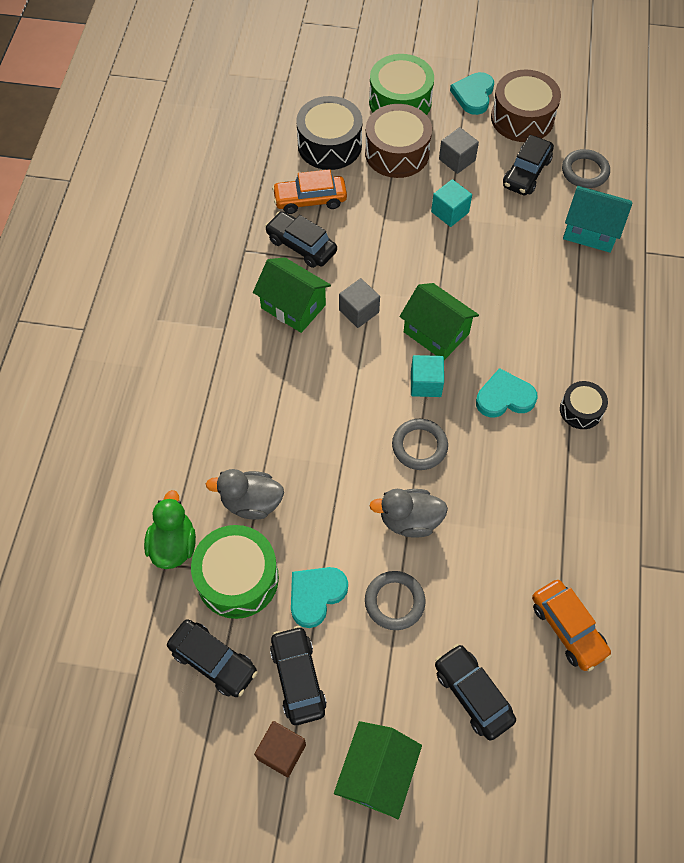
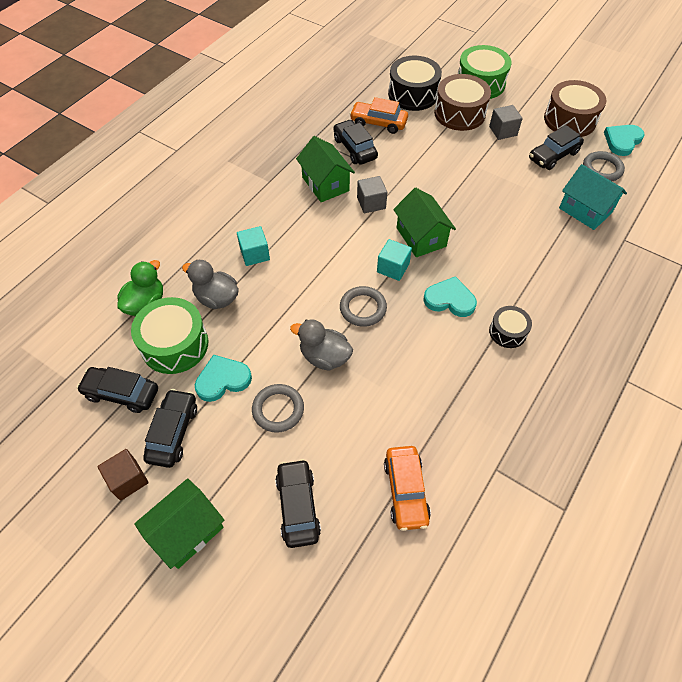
camera: 25 degrees right, 5 degrees down
(213, 661) = (121, 393): black car -> black car turned 135 degrees clockwise
(450, 212) = (478, 162): turquoise cube -> turquoise cube (254, 254)
(473, 95) = (539, 95): turquoise heart -> turquoise heart (622, 141)

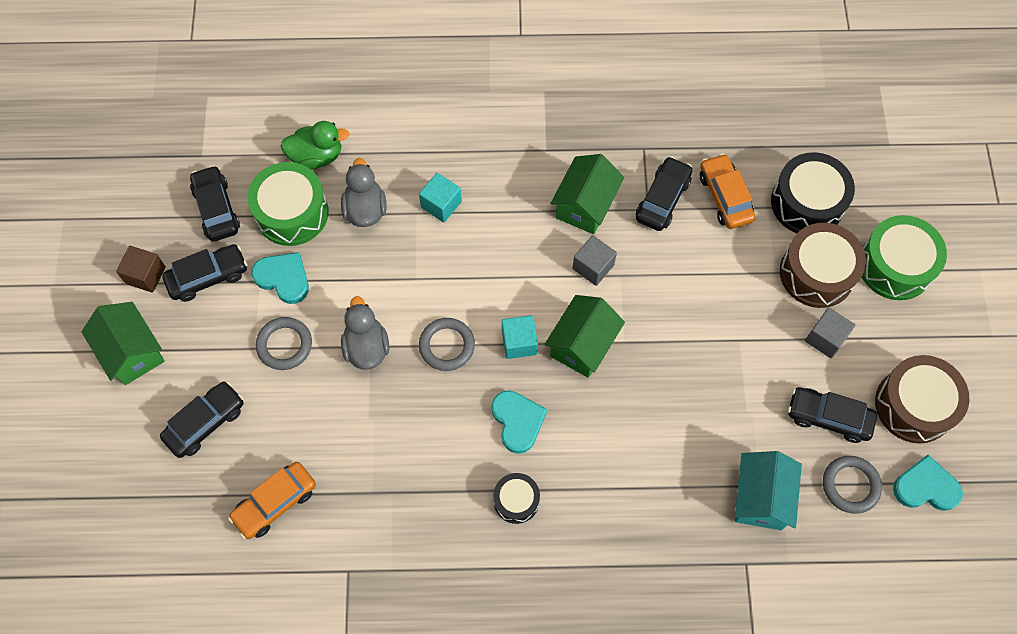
camera: 55 degrees right, 10 degrees up
(187, 531) = (132, 352): green house -> green house turned 45 degrees clockwise

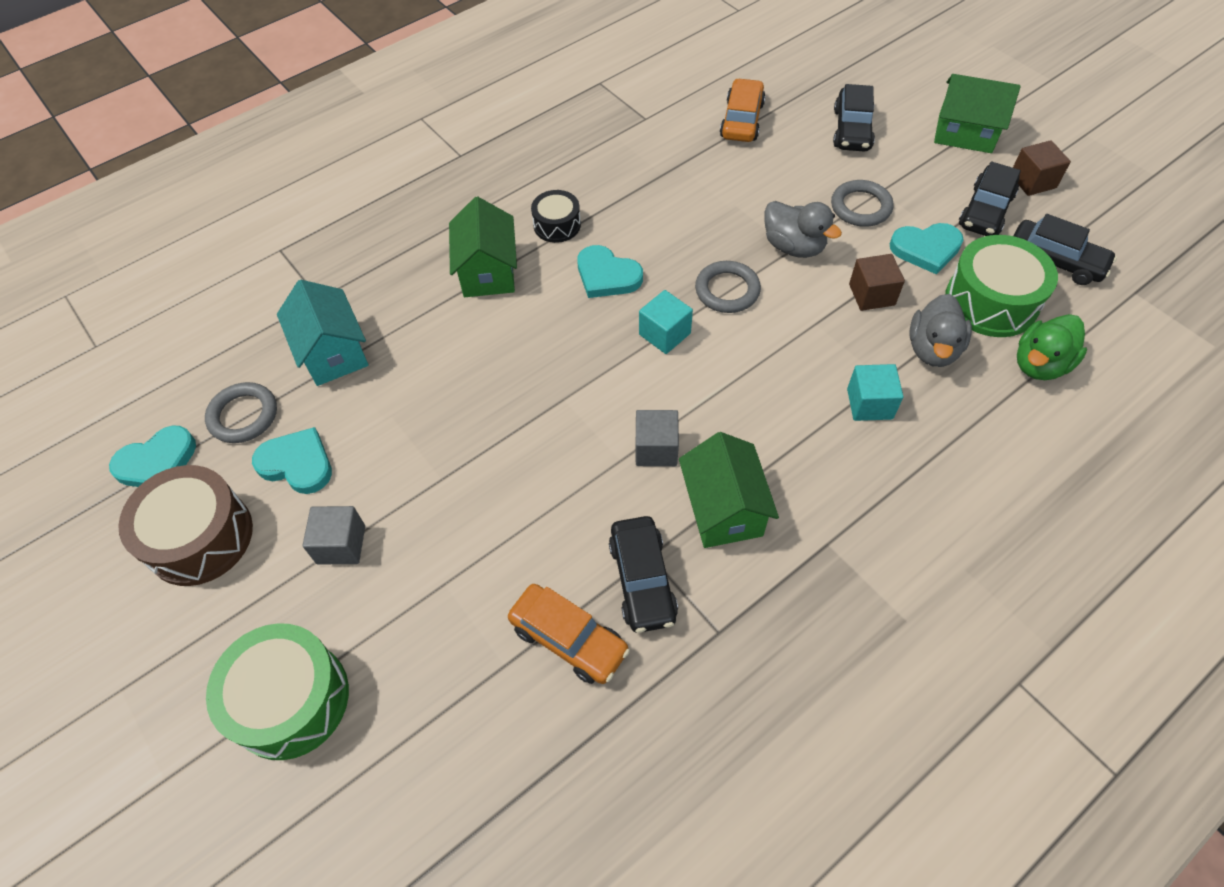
camera: 145 degrees right, 10 degrees down
(358, 272) = (871, 294): none -> brown cube
(365, 209) = (932, 349): grey duck -> grey duck turned 60 degrees clockwise
(582, 345) = (602, 370): green house -> green house (488, 272)
(807, 203) = (455, 709): black drum -> none
(817, 273) = (391, 617): brown drum -> none
(828, 417) = (297, 463): black car -> turquoise heart

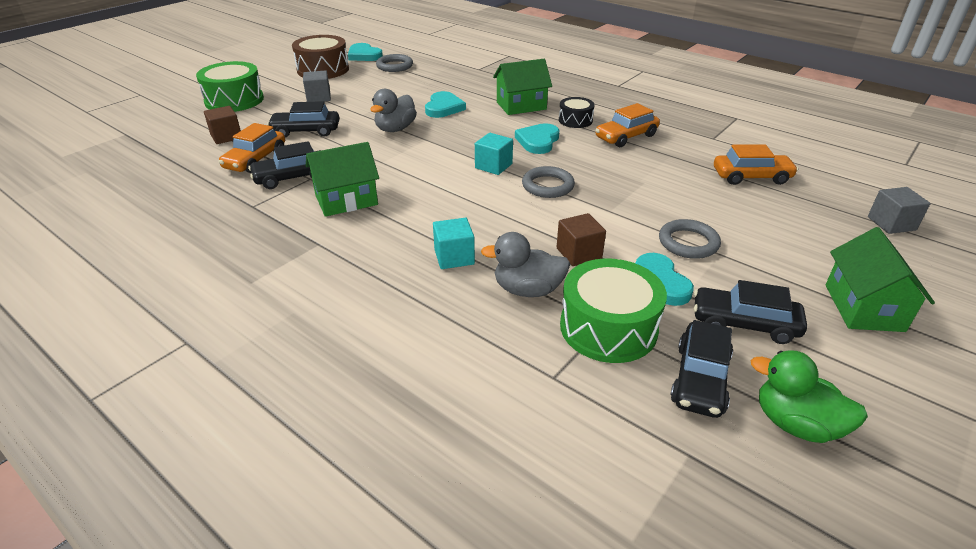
camera: 75 degrees right, 20 degrees down
(297, 463) = (367, 81): turquoise heart -> turquoise heart (443, 108)
(333, 352) = (441, 77): turquoise house -> none
(620, 190) = (626, 137): none -> orange car
(656, 449) = (392, 172): grey cube -> grey cube (891, 223)
(794, 246) = (613, 211): grey duck -> grey duck (395, 129)
(851, 130) = (795, 233): black car -> black car (306, 131)
(1032, 181) = (827, 363): brown cube -> brown cube (226, 136)
(1040, 364) = (535, 362): green duck -> green duck (796, 424)

